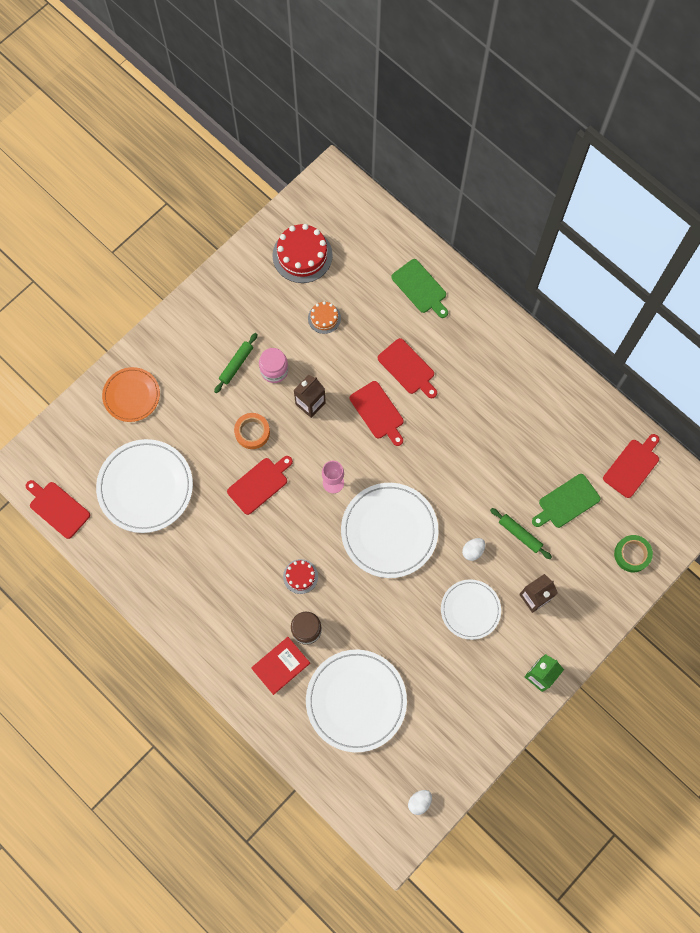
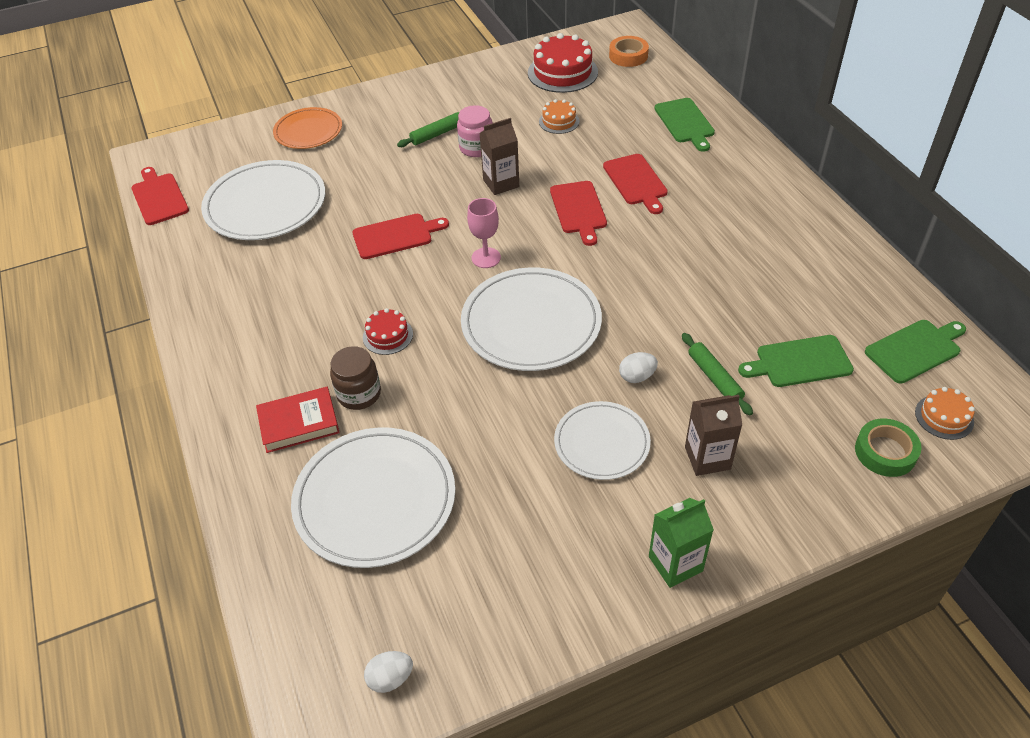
camera: 25 degrees right, 25 degrees down
(252, 432) = (418, 190): orange tape -> orange tape (628, 56)
(632, 466) = (915, 350): red cutting board -> green cutting board
(659, 515) = (944, 417): none -> orange cake

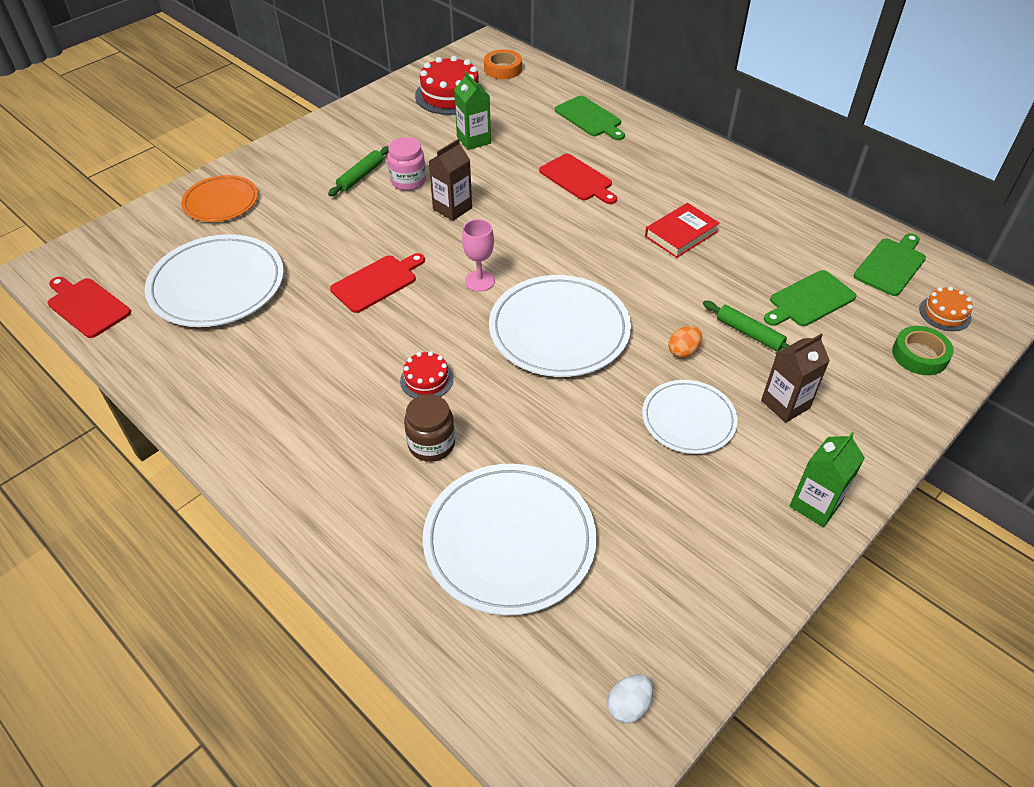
camera: 25 degrees left, 0 degrees up
(299, 423) = (386, 491): red book -> red book (681, 234)
(559, 121) = (473, 140): orange cake -> green carton
(578, 210) = (541, 216): red cutting board -> none
(637, 376) = (683, 351): white egg -> orange egg

